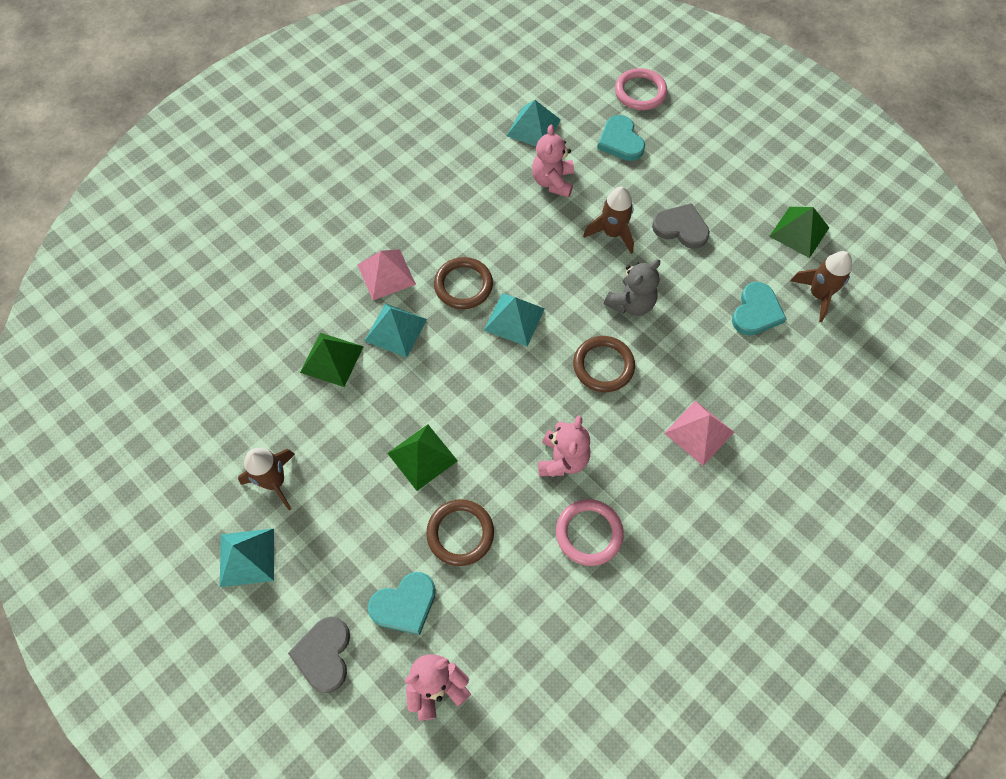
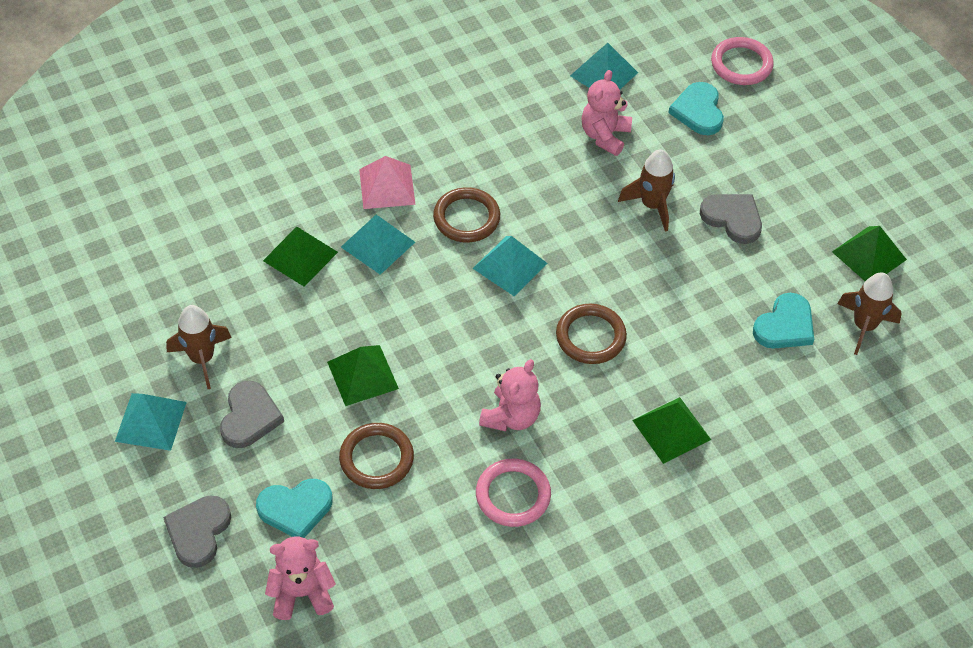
camera: 15 degrees right, 10 degrees down
(335, 526) = (249, 417): none -> grey heart
(631, 303) = (645, 282): grey teddy bear -> none
(699, 432) = (671, 430): pink pyramid -> green pyramid

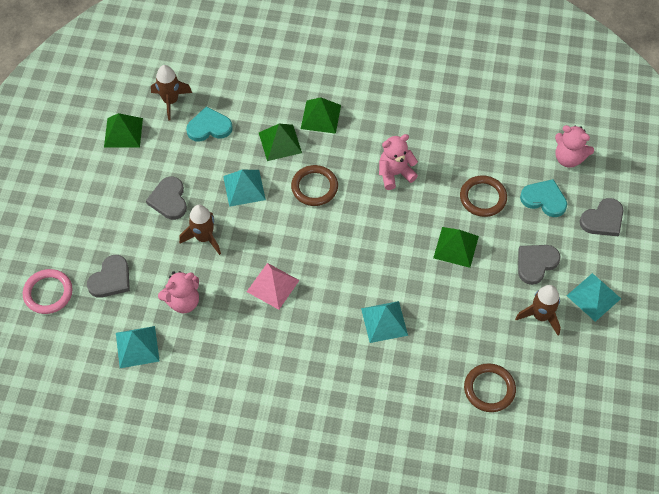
camera: 140 degrees left, 5 degrees up
(300, 256) = (437, 345): green pyramid -> green pyramid (280, 142)
(387, 186) = (346, 358): pink pyramid -> pink pyramid (273, 285)
(466, 218) = (317, 303): brown ring -> brown ring (489, 389)
(510, 265) = (320, 256): turquoise pyramid -> turquoise pyramid (244, 188)
(513, 495) = (428, 137): pink ring -> none
(698, 111) = (111, 279): turquoise heart -> grey heart

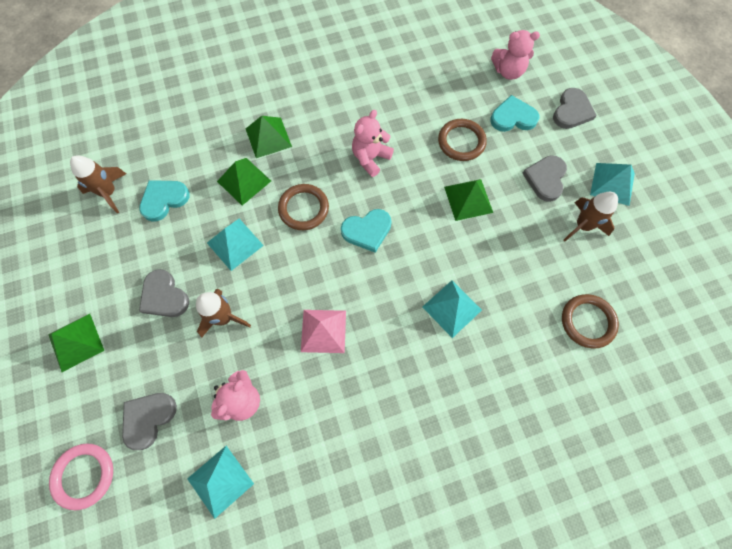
camera: 30 degrees left, 10 degrees up
(111, 279) = (148, 418): grey heart -> grey heart turned 150 degrees counterclockwise
(123, 132) = (75, 249): green pyramid -> green pyramid (76, 342)
(354, 229) = (367, 231): none -> turquoise heart

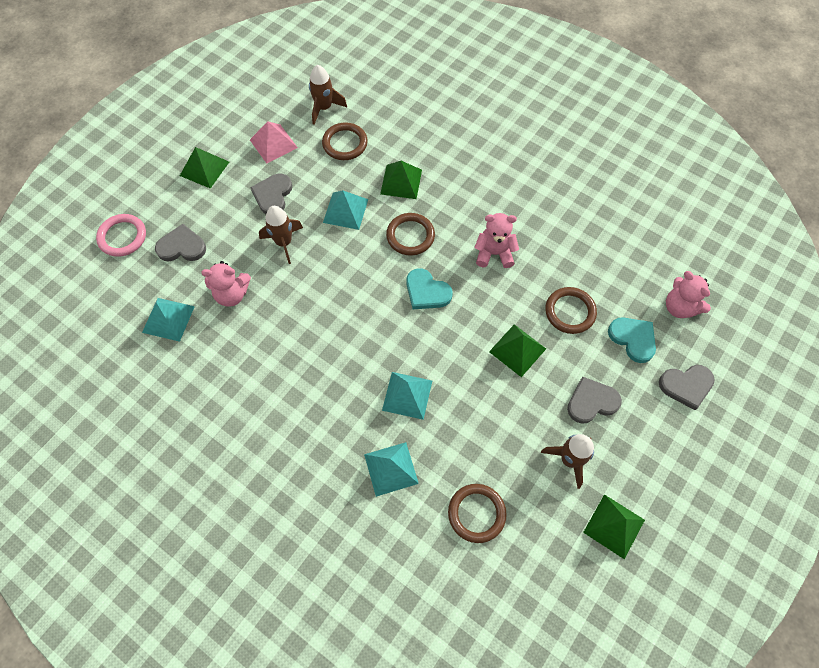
camera: 55 degrees right, 5 degrees down
(164, 200) = (345, 143): turquoise heart -> brown ring
(268, 137) = (452, 172): green pyramid -> green pyramid (614, 526)
(323, 331) = (321, 314): pink pyramid -> pink pyramid (273, 143)
(612, 184) = (636, 464): turquoise pyramid -> turquoise pyramid (391, 468)

